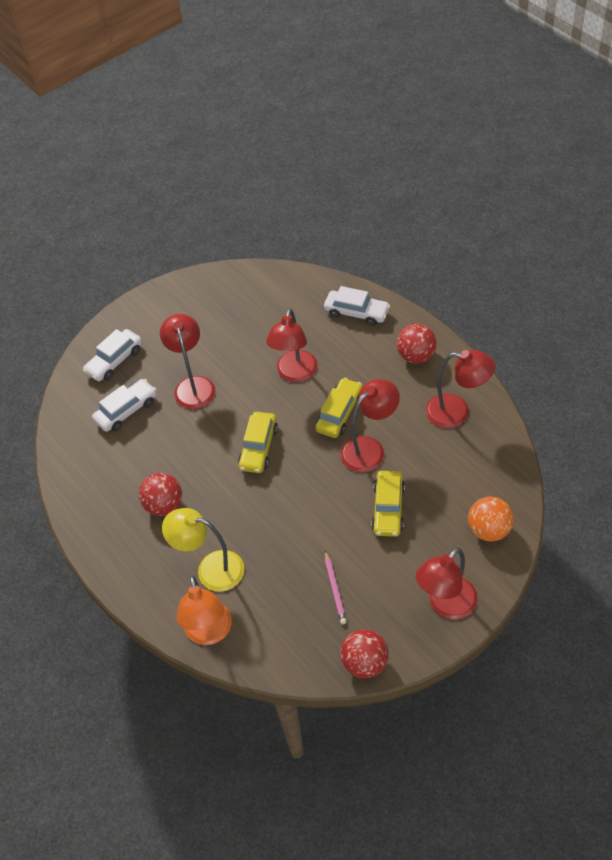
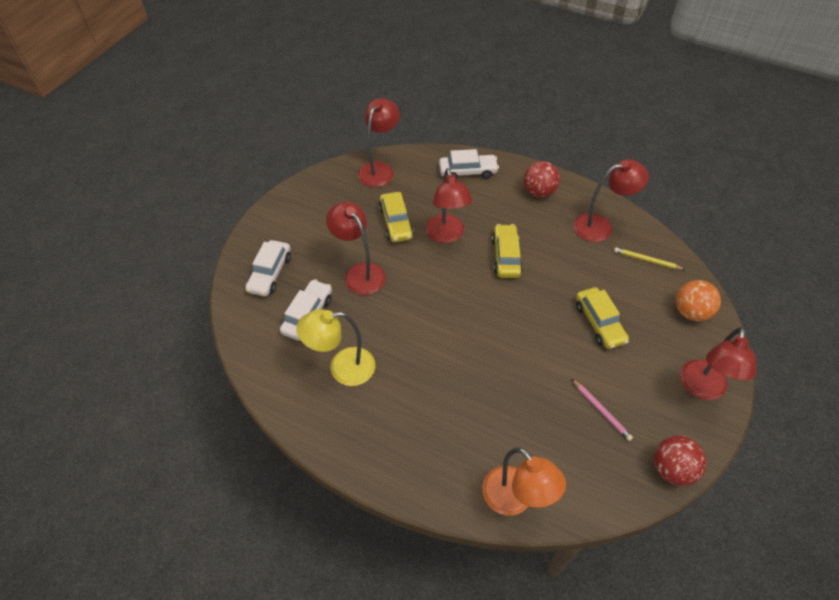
camera: 30 degrees left, 0 degrees up
(164, 505) = (396, 391): red ball -> none
(211, 569) = (478, 436): yellow lamp -> yellow lamp (342, 368)
(258, 447) = (453, 308): yellow car -> yellow car (396, 222)
(369, 449) = (550, 278): red lamp -> red lamp (379, 169)
(481, 463) = (646, 260): none -> yellow pencil

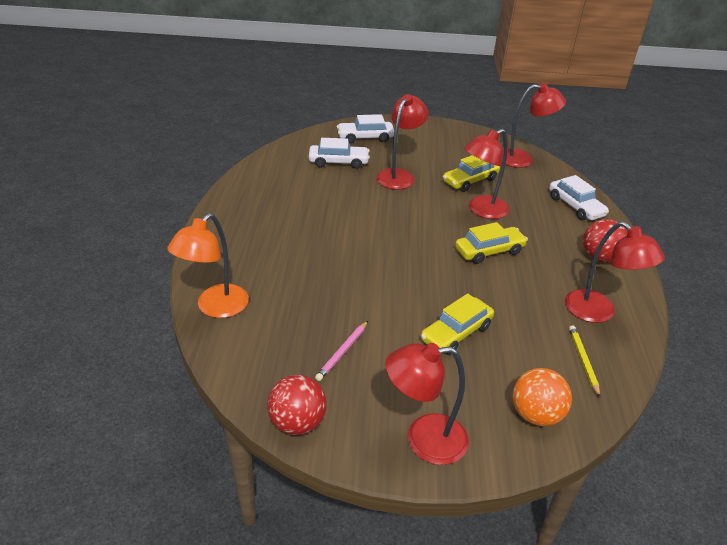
camera: 65 degrees right, 15 degrees down
(342, 368) = (299, 189): yellow lamp -> none

